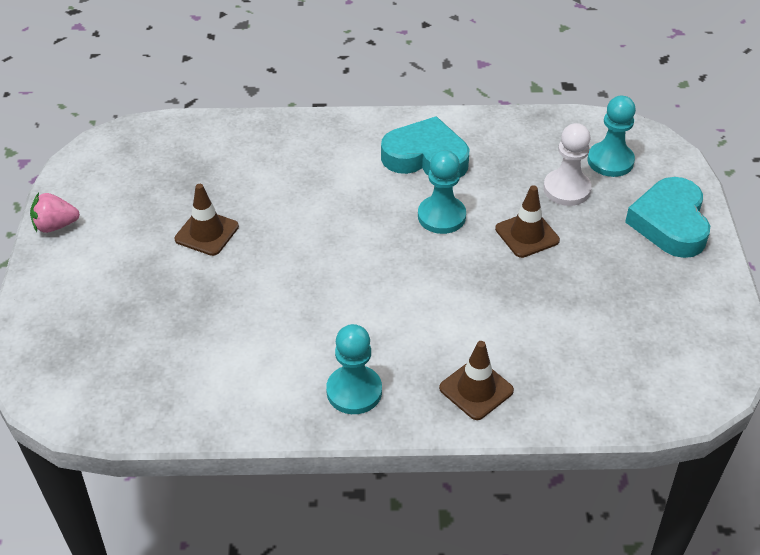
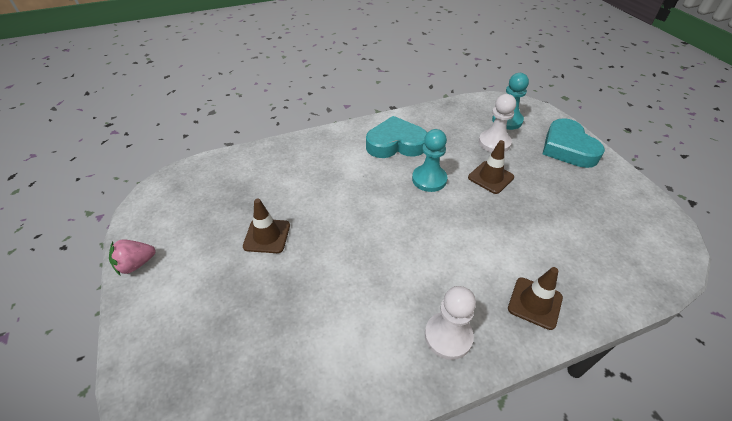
camera: 20 degrees left, 0 degrees up
(354, 391) = (448, 336): turquoise pawn -> white pawn

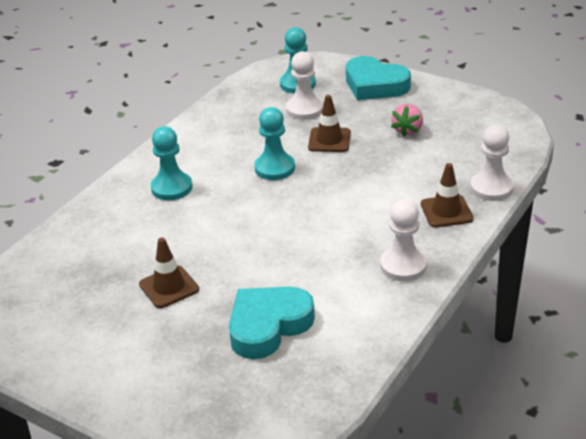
camera: 35 degrees left, 10 degrees down
(136, 264) = (61, 376): pink strawberry -> pink strawberry (408, 130)
(347, 157) = (171, 188): none -> turquoise pawn
(395, 144) = (208, 153): turquoise heart -> turquoise heart (268, 326)
(599, 304) = (491, 188): none -> white pawn

